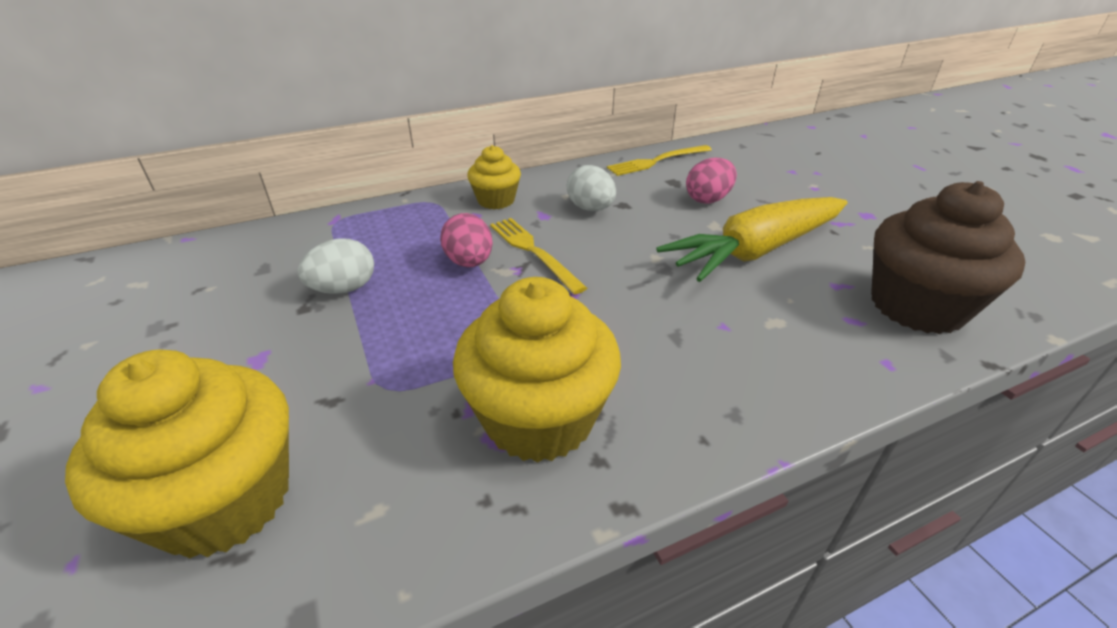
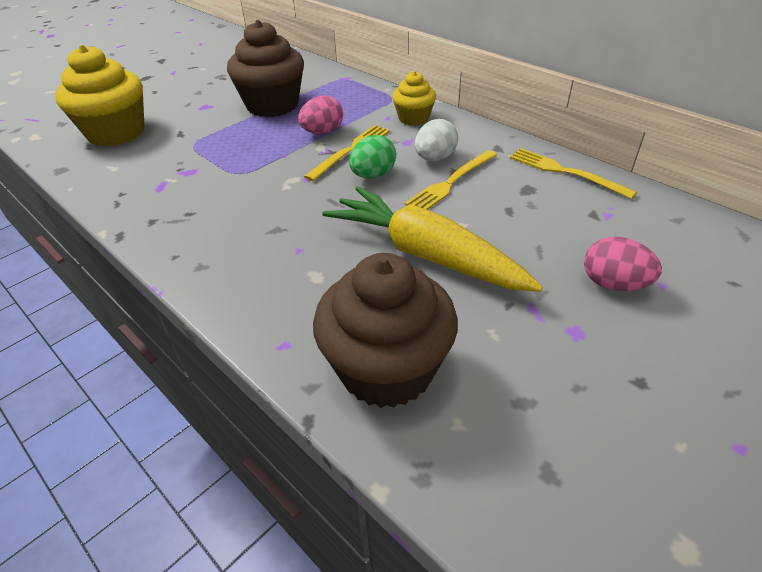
camera: 70 degrees right, 5 degrees up
(344, 289) = (272, 105): white egg -> brown cupcake
(539, 418) = (180, 194): yellow cupcake -> none
(598, 249) = (373, 175): none -> green egg
(641, 211) = (451, 182): none -> yellow fork
(708, 199) = (508, 214): pink egg -> pink egg (613, 284)

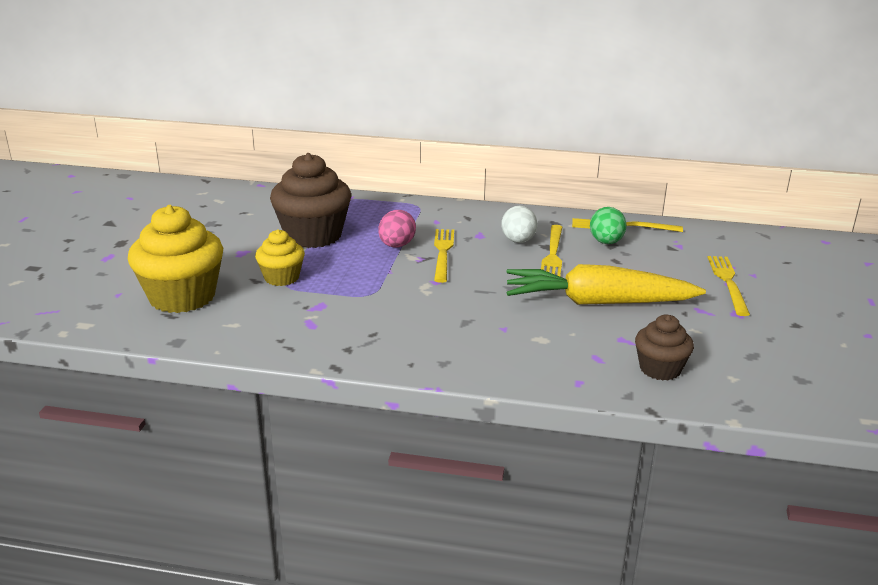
camera: 35 degrees left, 15 degrees down
(373, 175) = (487, 265): green egg -> green egg (606, 242)
(386, 369) = (660, 369): brown cupcake -> brown cupcake, size x0.56
(413, 118) = (460, 217): yellow cupcake -> yellow cupcake (282, 278)
(613, 284) = (728, 282): pink egg -> yellow fork

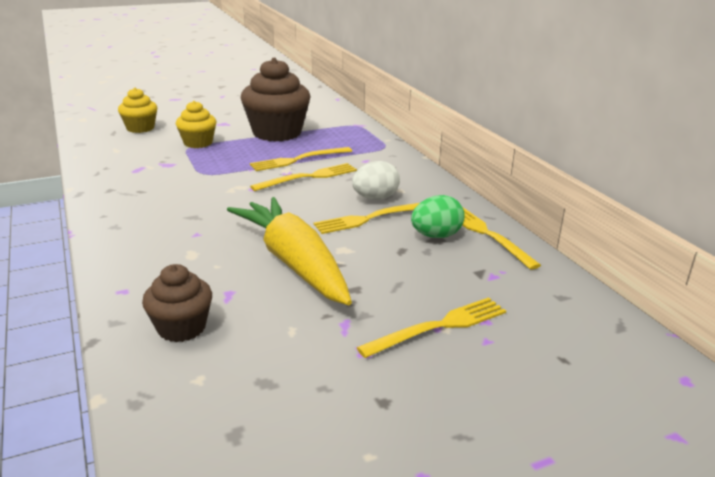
camera: 55 degrees right, 0 degrees up
(182, 297) = (140, 128): yellow cupcake -> yellow cupcake, size x0.56
(396, 245) = (298, 160): pink egg -> yellow fork

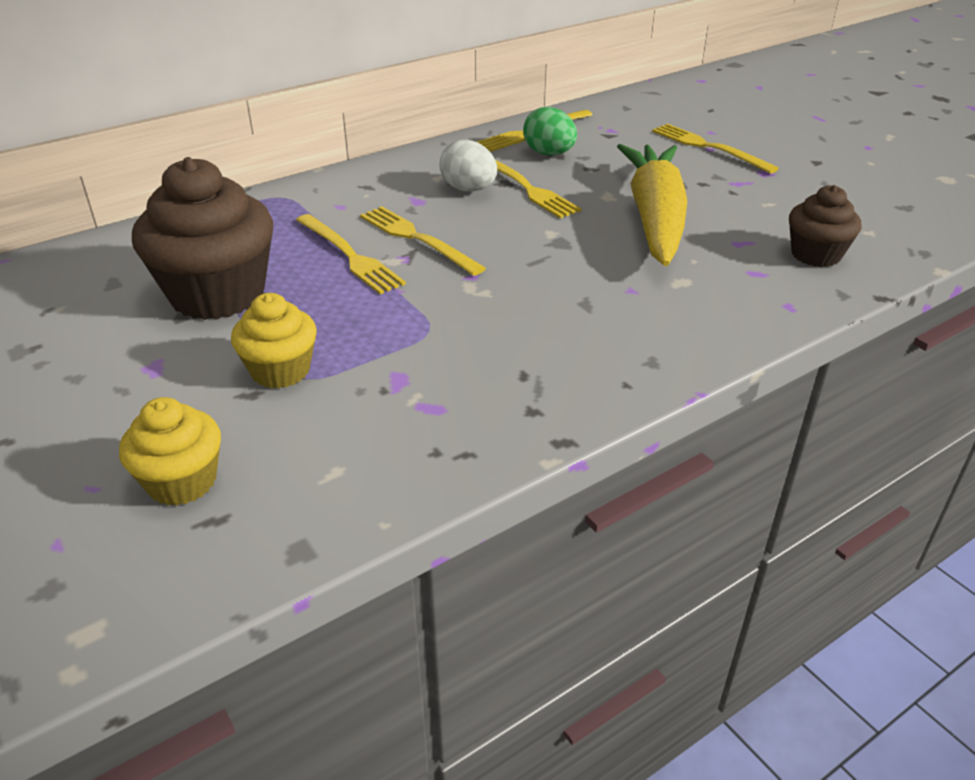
camera: 100 degrees left, 10 degrees up
(294, 262) = (654, 217): yellow carrot -> yellow carrot turned 135 degrees clockwise

